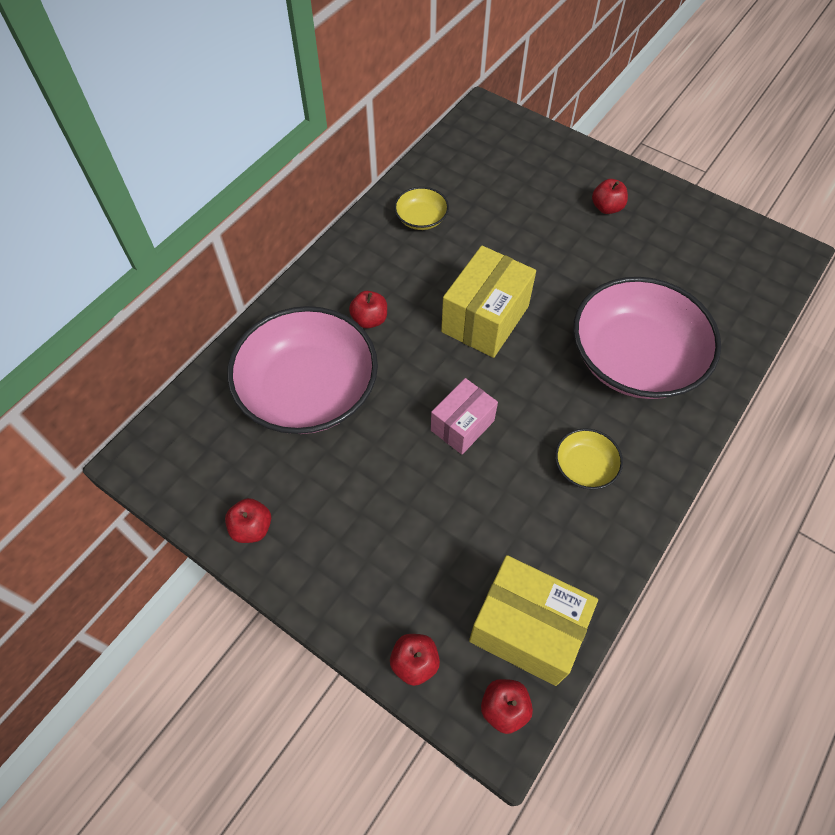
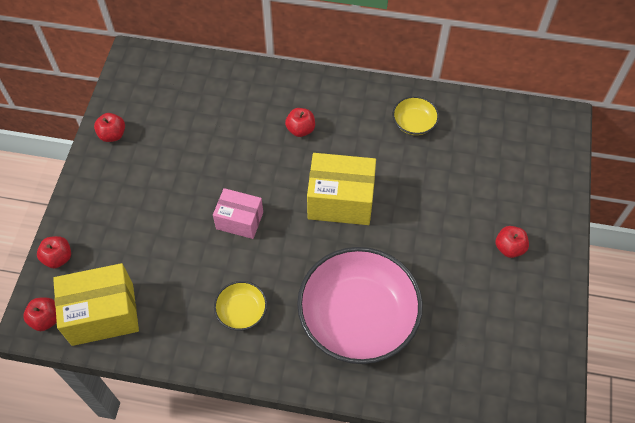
camera: 65 degrees right, 0 degrees up
(308, 390) = (224, 120): pink bowl -> none
(526, 629) = (103, 314): yellow box -> yellow box turned 75 degrees clockwise

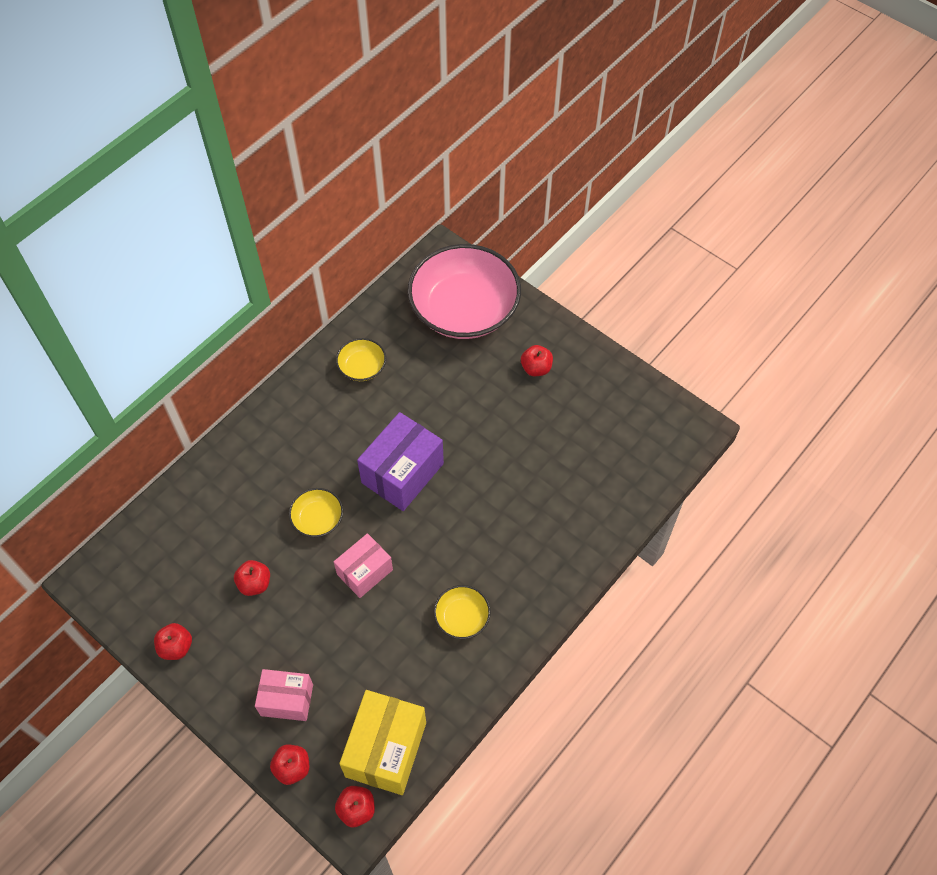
camera: 60 degrees left, 0 degrees up
(108, 225) = (287, 700): none -> pink box
(264, 165) = (317, 519): none -> yellow bowl
(300, 129) = (300, 465): red apple -> red apple (254, 584)
(340, 201) = (402, 473): yellow box -> purple box
(358, 317) = (527, 522): pink bowl -> pink bowl (464, 309)

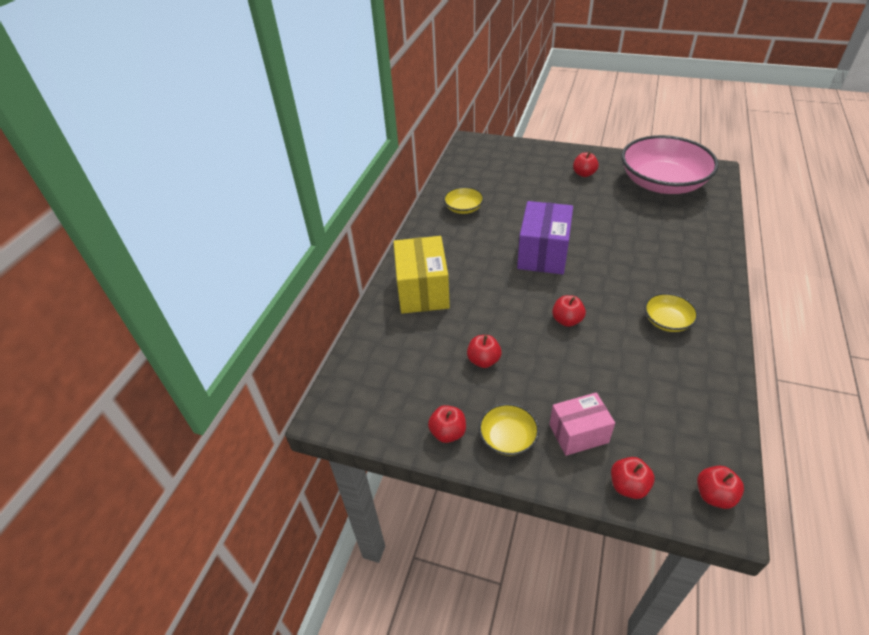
camera: 20 degrees left, 15 degrees down
(317, 519) = (501, 301): yellow bowl -> yellow bowl (508, 438)
(365, 572) = (567, 320): pink box -> red apple
(386, 749) = (695, 436): yellow box -> yellow box (422, 290)
(464, 309) = (509, 161): pink bowl -> pink bowl (662, 183)

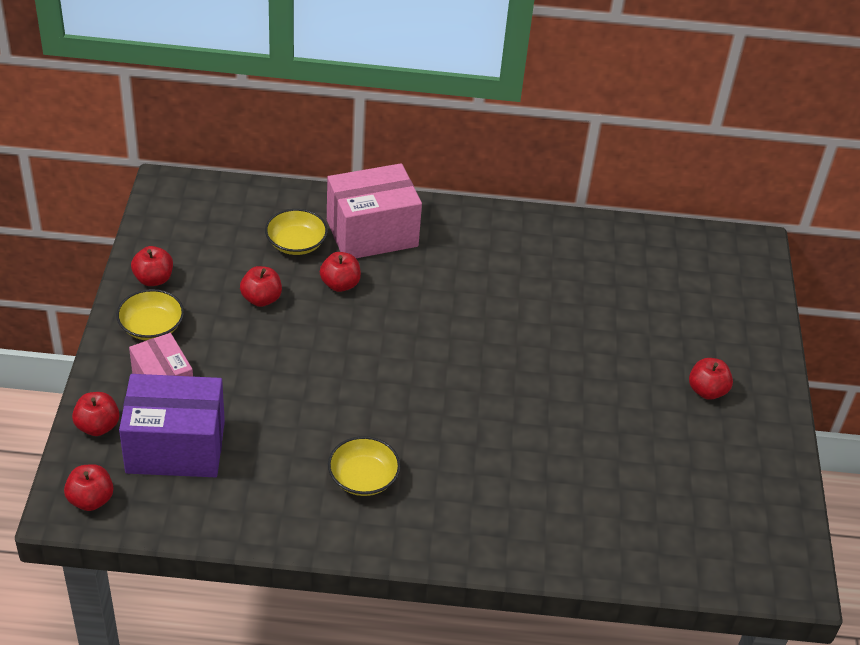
camera: 70 degrees right, 0 degrees up
(422, 290) = (372, 233): yellow box -> pink box
(463, 208) = (560, 254): yellow bowl -> yellow bowl (296, 243)
(543, 253) = (477, 345): purple box -> purple box (175, 447)
(567, 320) = (344, 373): red apple -> red apple (340, 284)
(662, 183) = (716, 496): pink bowl -> none

